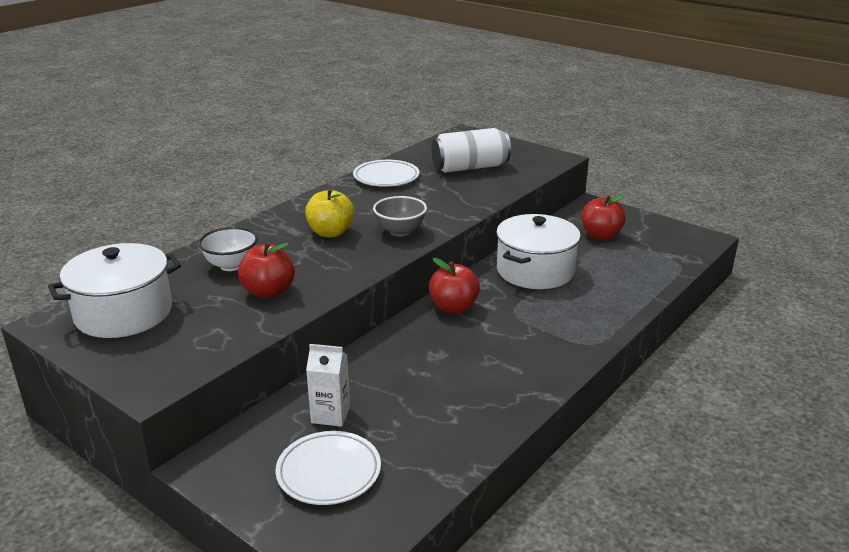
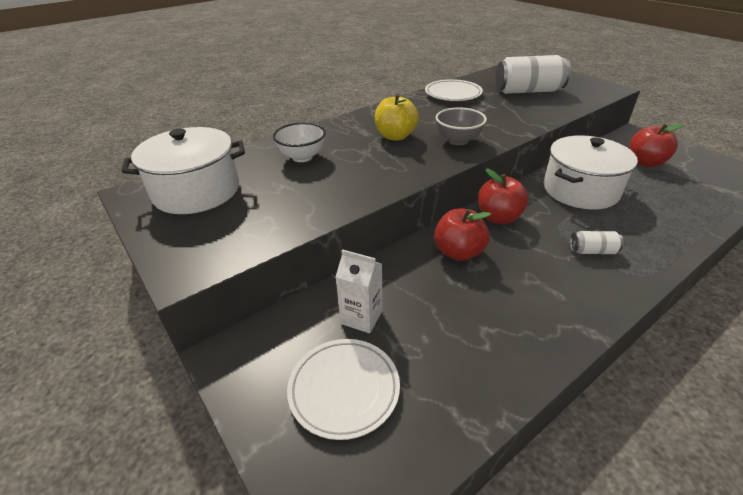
camera: 15 degrees right, 10 degrees up
(268, 291) = (326, 185): red apple -> red apple (458, 252)
(547, 328) = (592, 251): none -> white can

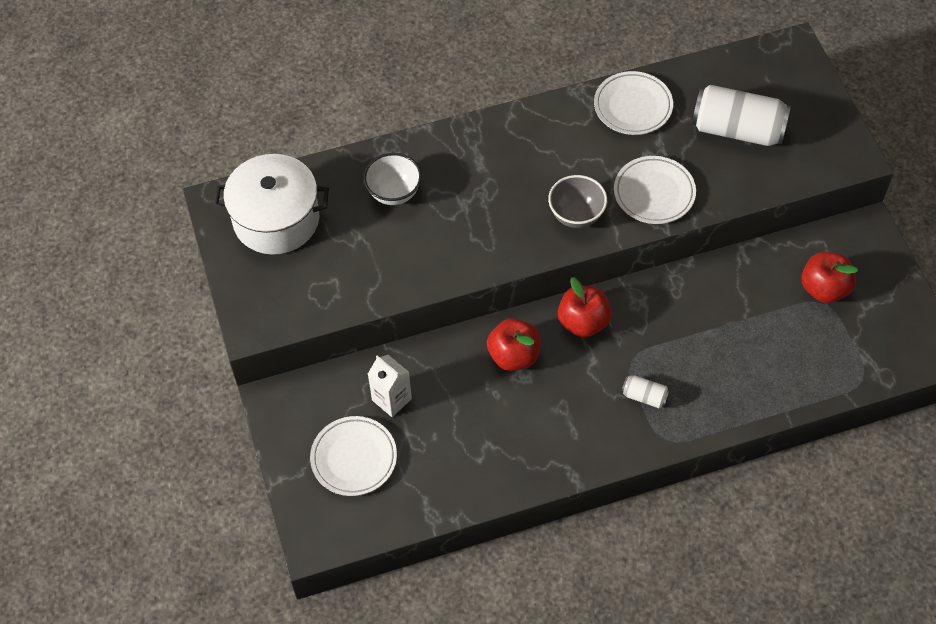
camera: 20 degrees right, 20 degrees up
(395, 136) = (510, 184): yellow apple -> none
(503, 122) = (654, 193): none -> white plate
(580, 190) = (704, 310): white pot -> none

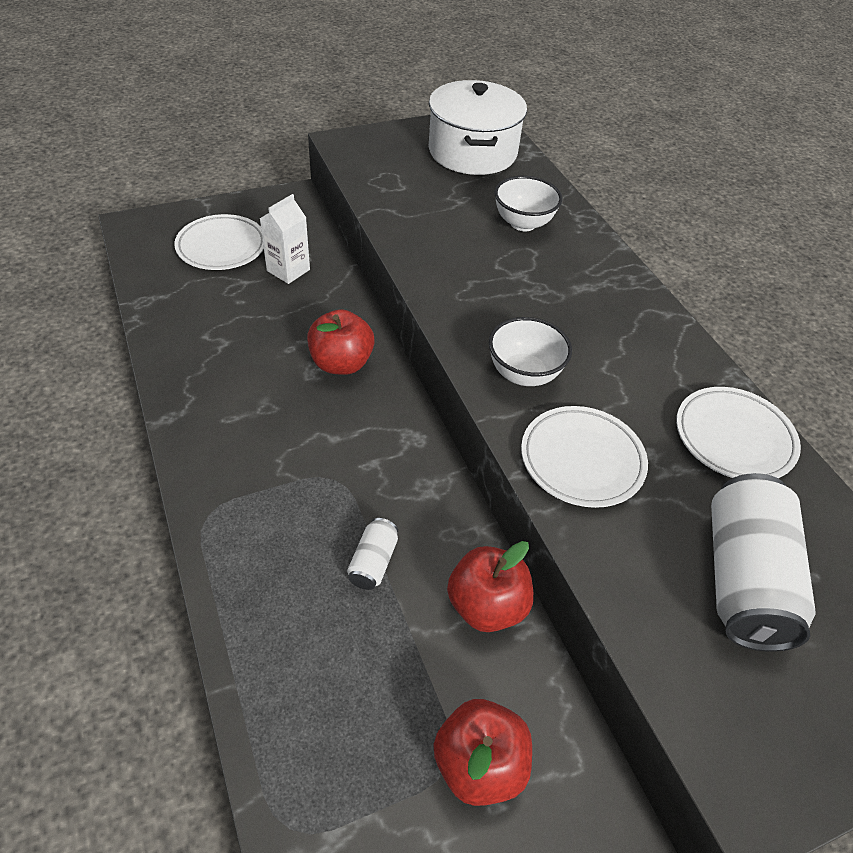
camera: 80 degrees right, 10 degrees down
(576, 215) = (524, 374): grey bowl -> white bowl
(583, 322) = (391, 428): red apple -> red apple (486, 605)
(644, 396) = (276, 493): white can -> white can (373, 562)

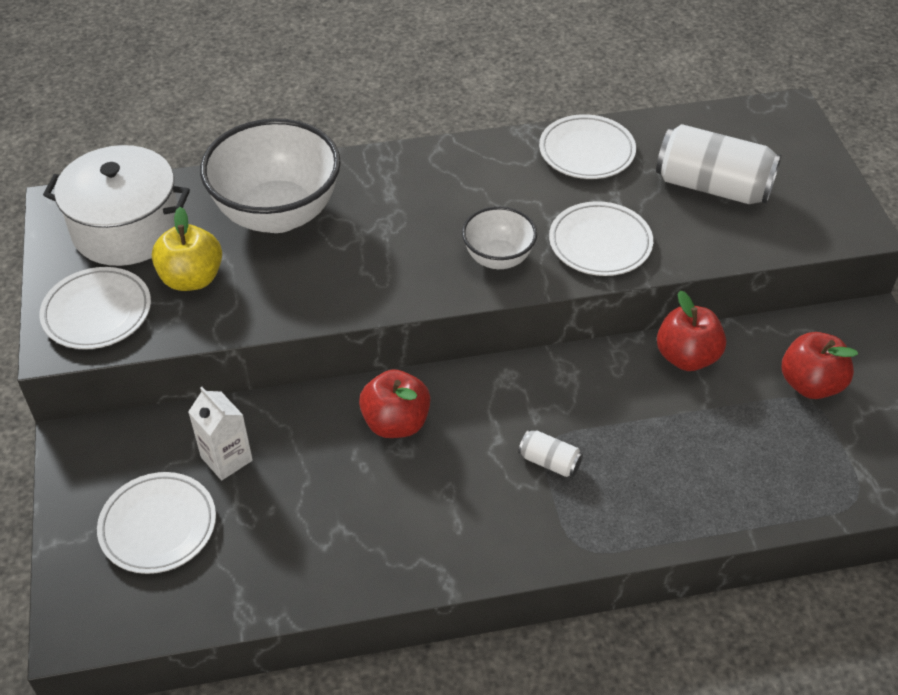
camera: 75 degrees left, 0 degrees up
(373, 562) = (641, 425): white can -> white can (549, 462)
(379, 153) = (97, 312): none -> white plate
(429, 190) = (192, 278): none -> yellow apple
(523, 223) = (277, 214): white bowl -> white bowl, size x1.88

